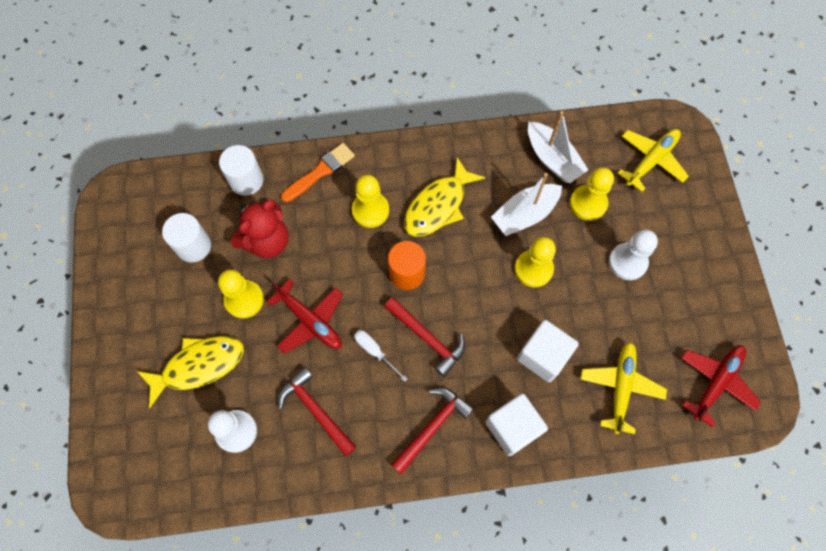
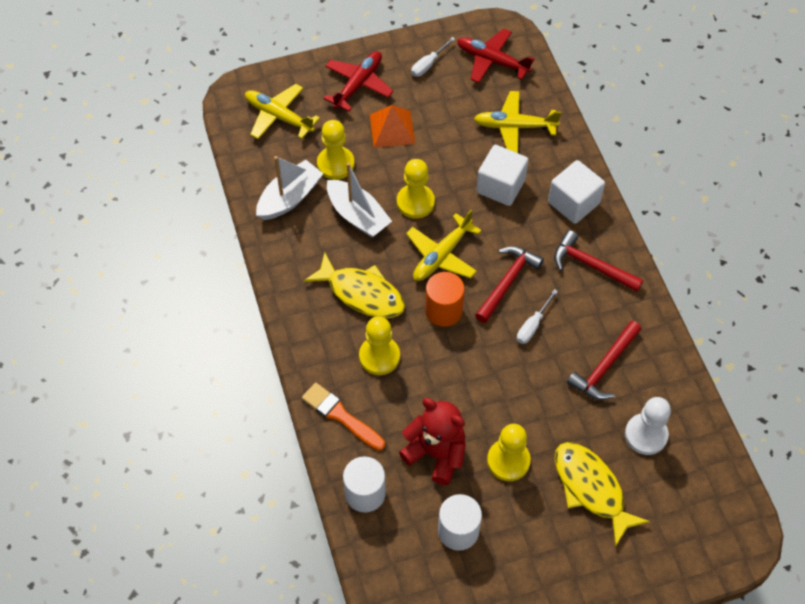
camera: 100 degrees left, 10 degrees down
(310, 321) = (516, 390): red plane -> red plane (358, 84)
(468, 282) = (442, 255): none -> yellow plane
(627, 262) = (392, 129): white pawn -> orange pyramid
(713, 313) = (428, 64): none -> white screwdriver

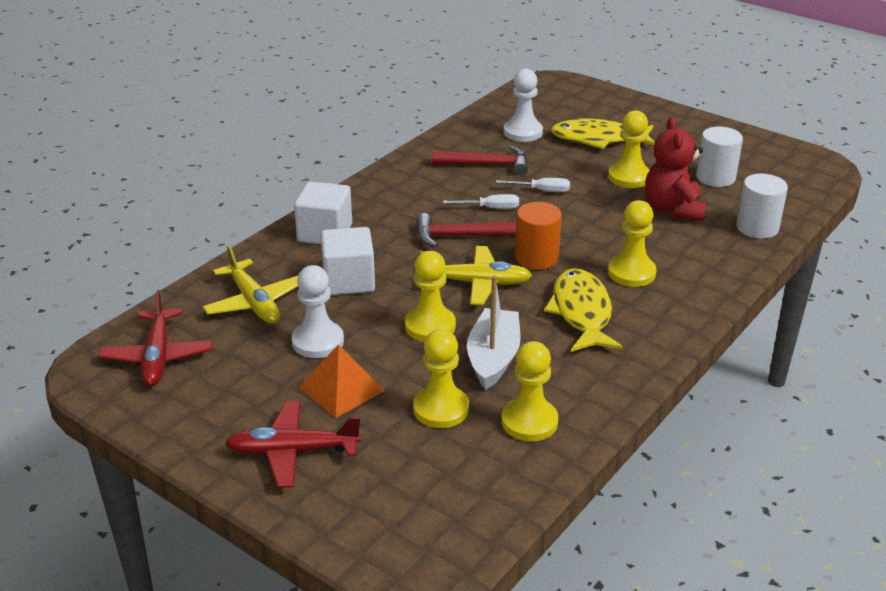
camera: 125 degrees left, 25 degrees down
(279, 117) = (417, 499): yellow plane -> none
(290, 198) = (529, 422): white boat -> yellow pawn
(340, 416) = (716, 268): orange brush -> none
(428, 64) = (204, 405): white screwdriver -> white screwdriver (542, 190)
(446, 139) = (318, 341): none -> white pawn
(591, 266) = (390, 201): red hammer -> none
(591, 488) = (598, 139): yellow fish -> yellow fish turned 75 degrees clockwise

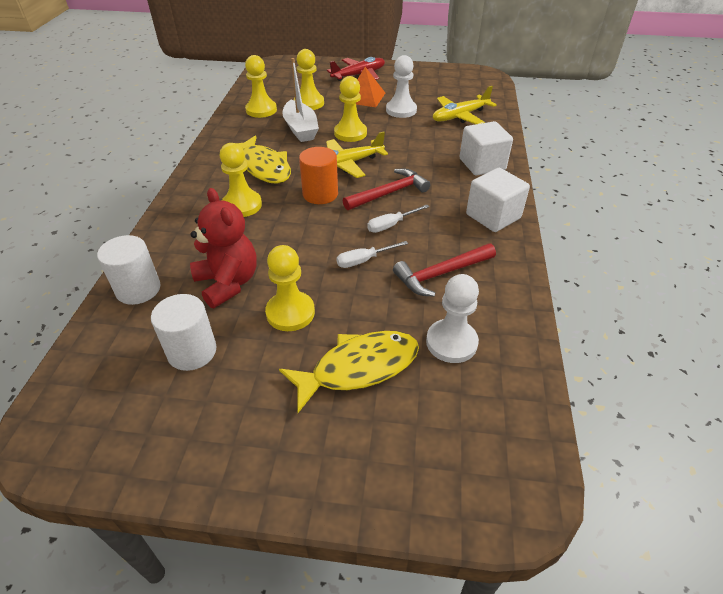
camera: 150 degrees right, 10 degrees up
(158, 356) = (465, 85): red plane -> none
(254, 302) = (460, 116): yellow plane -> yellow plane turned 60 degrees counterclockwise
(349, 281) = (425, 141): white cube -> white cube (493, 216)

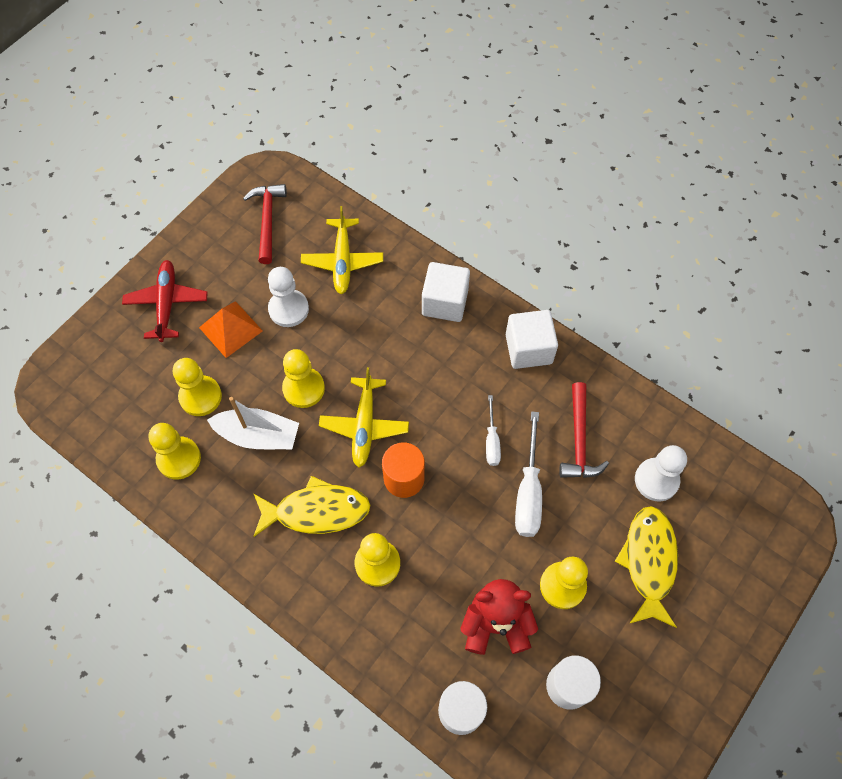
camera: 60 degrees left, 20 degrees up
(364, 260) = (528, 492): white screwdriver -> white screwdriver, size x1.70
(389, 193) = (440, 414): red hammer -> red hammer (267, 220)

